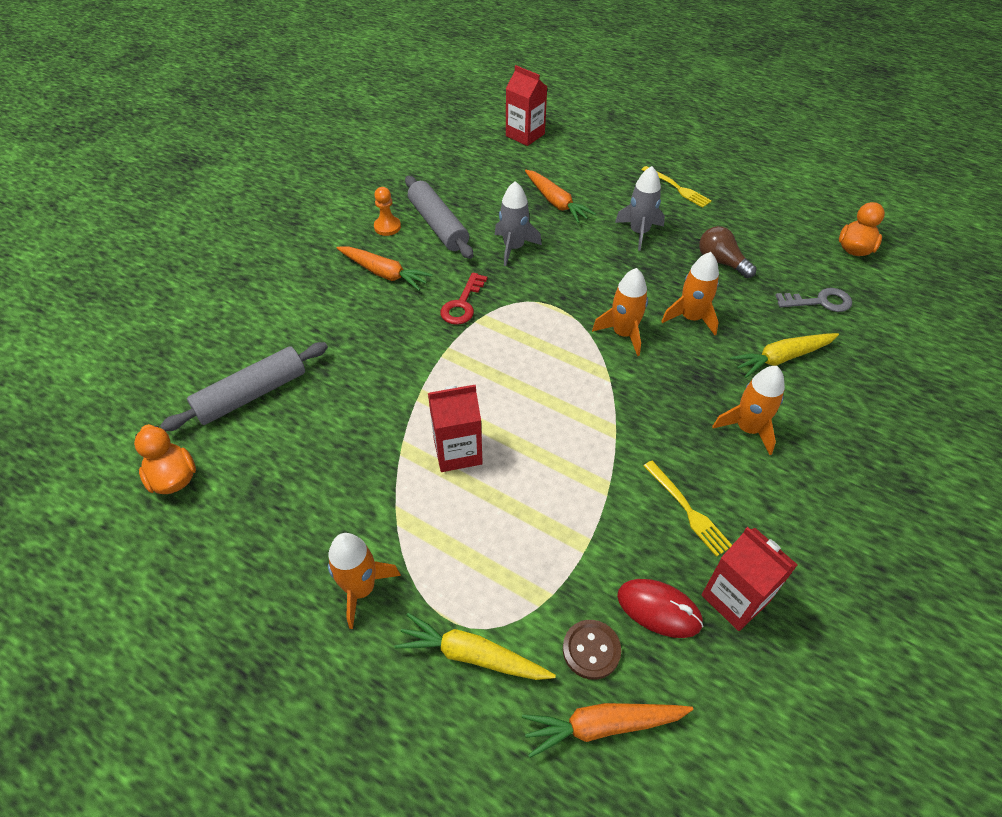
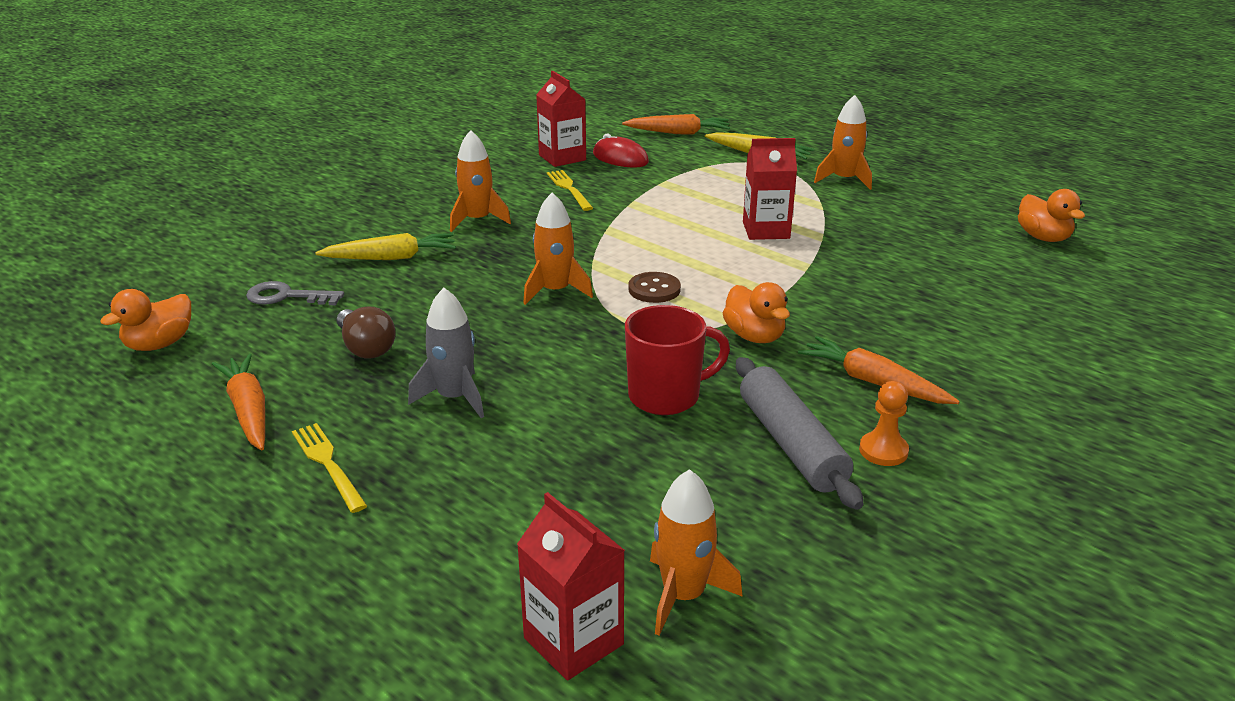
camera: 170 degrees left, 20 degrees down
(252, 394) = (1001, 282): grey rolling pin -> none
(462, 304) = (754, 336): red key -> orange duck
(514, 248) = (666, 396): grey rocket -> red mug
(556, 202) = (568, 461): orange carrot -> orange carrot (248, 410)
(591, 650) = (675, 151): brown button -> brown button (654, 289)
(691, 318) = (462, 297): orange rocket -> orange rocket (683, 595)

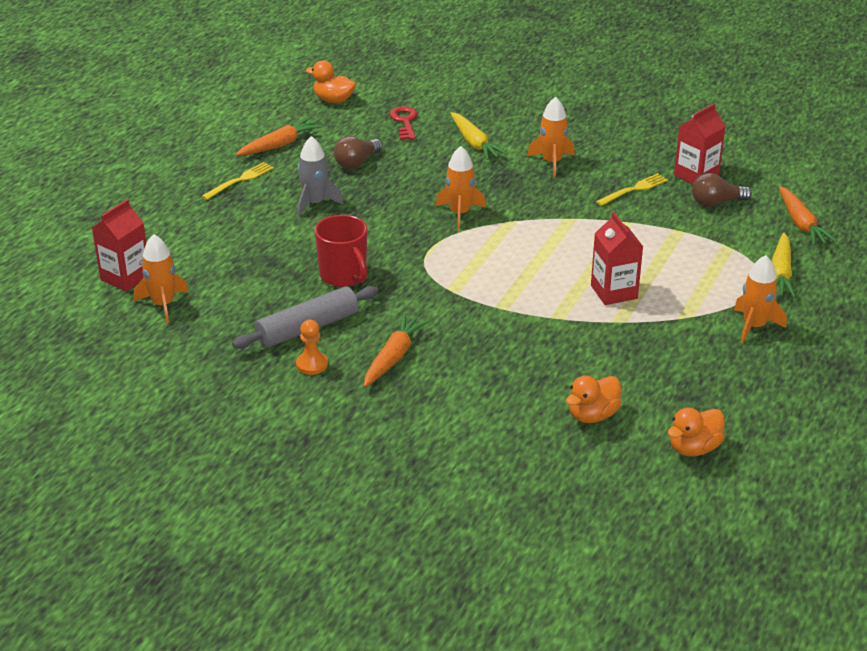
camera: 75 degrees right, 5 degrees up
(287, 296) = (404, 121): grey key -> red key
(620, 158) = (716, 203): red mouse -> brown light bulb
(654, 289) = (482, 252): brown button -> none
(754, 336) = (434, 302): orange duck -> orange duck (592, 415)

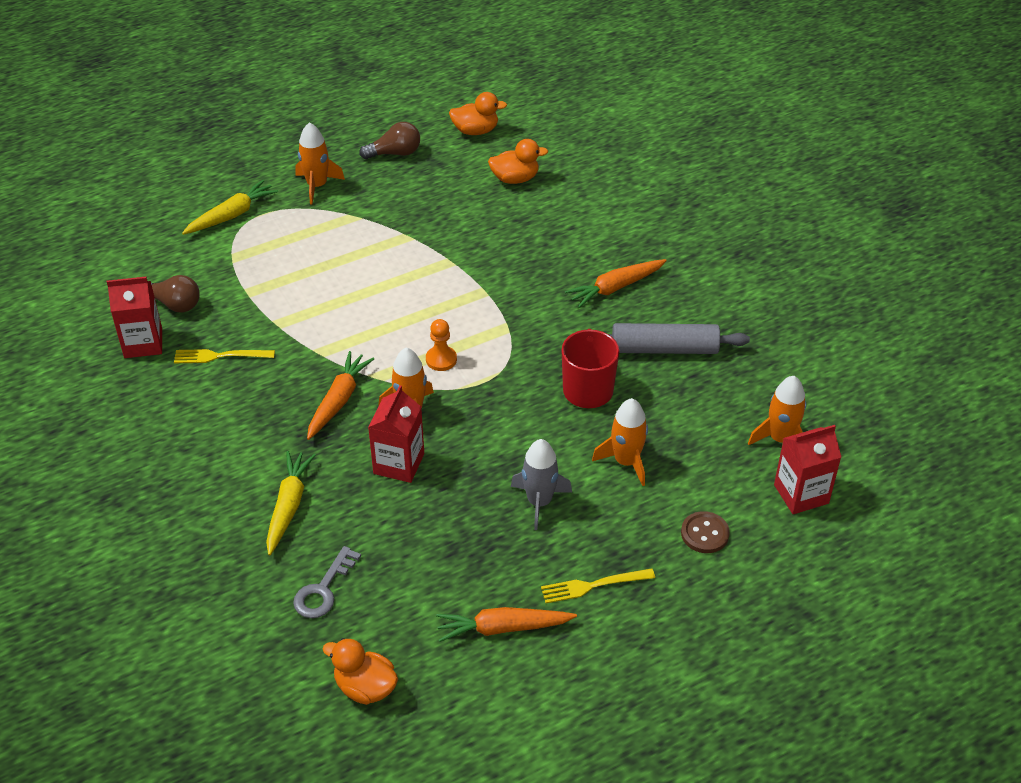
camera: 145 degrees left, 10 degrees up
(184, 230) = (704, 534): none -> brown button
(312, 364) = (687, 312): orange pawn -> orange pawn (441, 359)
(333, 100) = (365, 687): orange duck -> orange duck turned 150 degrees clockwise
(357, 162) = (442, 544): brown light bulb -> brown light bulb (395, 153)
(404, 121) = (323, 589): red key -> grey key
(552, 162) = (247, 433): orange rocket -> orange rocket (626, 461)
(614, 292) = (379, 261): red carton -> red carton (399, 463)
(801, 224) = (142, 248): orange carrot -> orange carrot (338, 400)

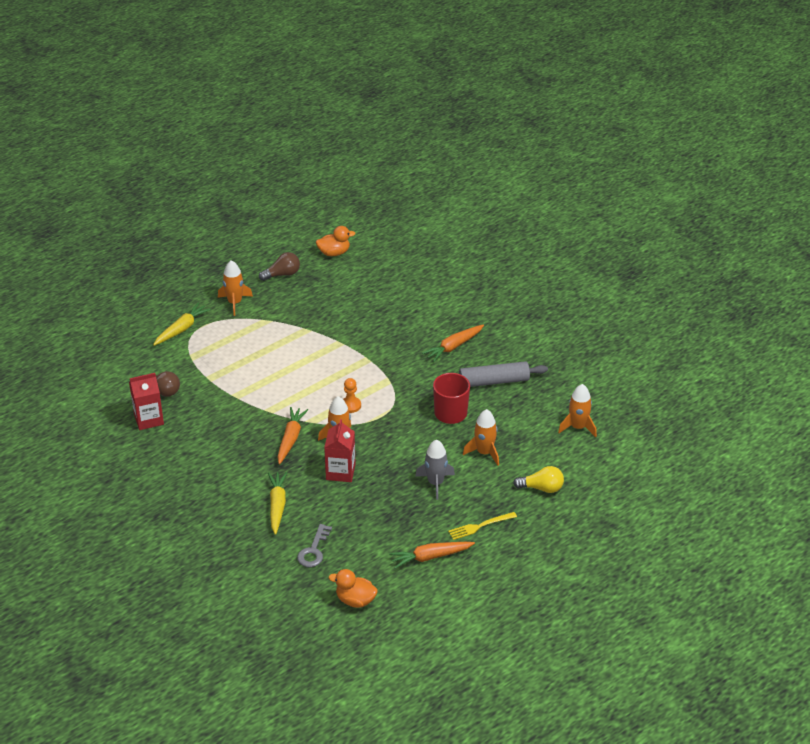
camera: 10 degrees left, 5 degrees down
(219, 356) = (203, 421): yellow fork -> none
(515, 179) = (369, 283): orange duck -> none
(704, 534) = (542, 488): brown button -> yellow light bulb
(801, 494) = (596, 458): red carton -> none

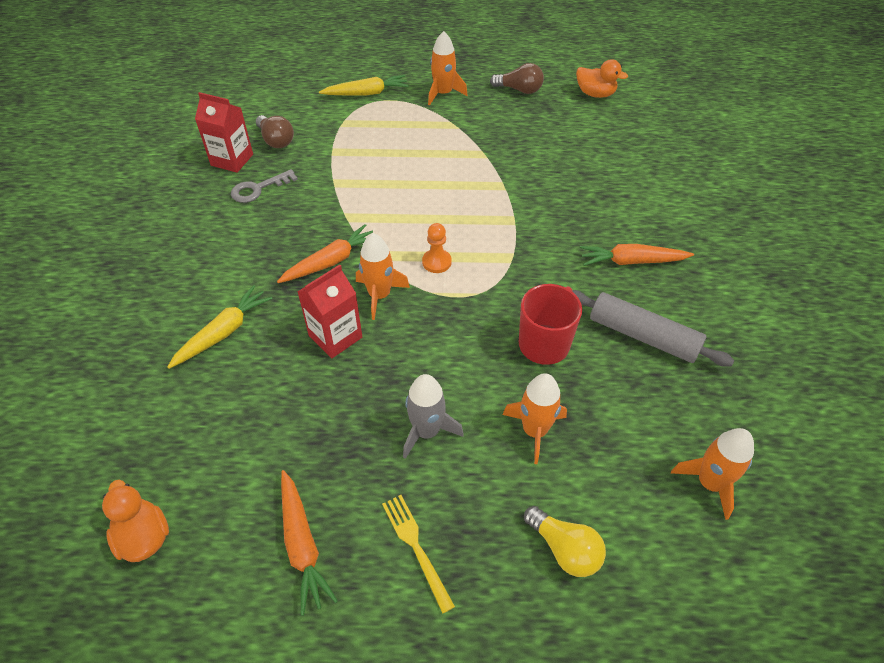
camera: 40 degrees right, 10 degrees up
(313, 550) = (188, 421): grey key -> grey key (258, 189)
(430, 557) = (302, 545): orange carrot -> orange carrot turned 135 degrees counterclockwise
(479, 526) = (415, 546): yellow fork -> yellow fork turned 45 degrees clockwise

